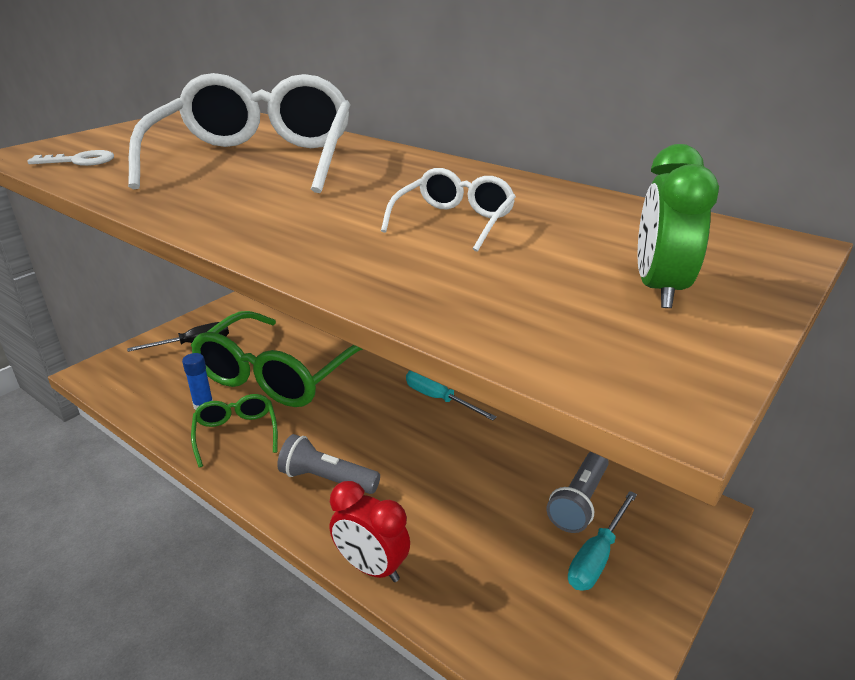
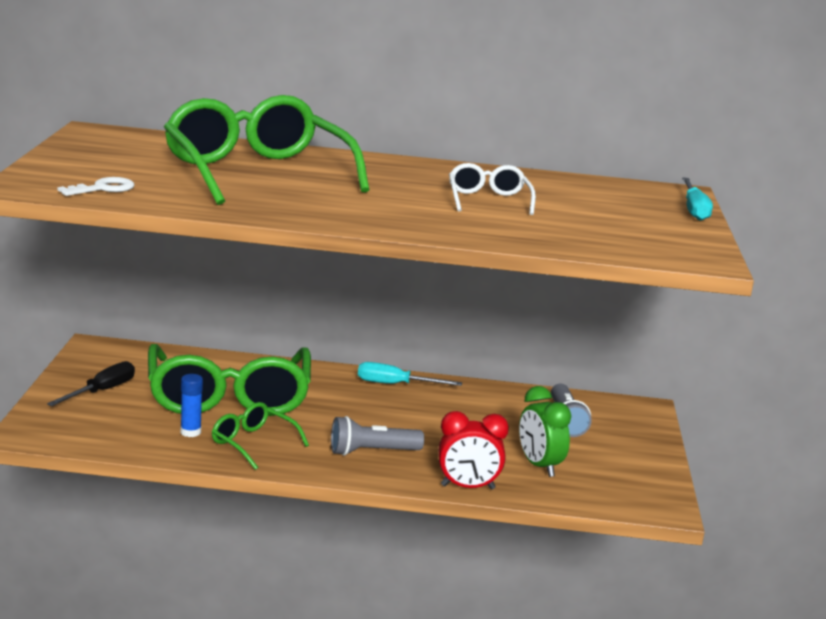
camera: 35 degrees left, 10 degrees down
(256, 160) = (257, 173): white glasses -> green glasses
(597, 556) = (604, 445): turquoise screwdriver -> turquoise screwdriver (694, 210)
(659, 289) = (650, 221): green clock -> green clock (539, 466)

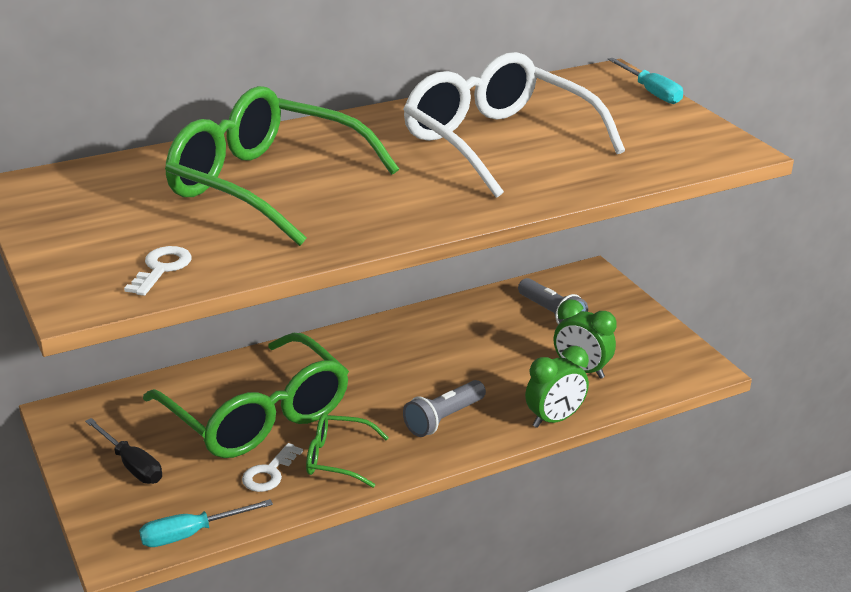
camera: 30 degrees left, 10 degrees up
(102, 391) = (131, 465): black screwdriver -> black screwdriver turned 135 degrees clockwise
(190, 432) = (269, 473): blue glue stick -> white key
(395, 384) = (382, 334): turquoise screwdriver -> turquoise screwdriver (191, 534)
(467, 487) = (554, 419): red clock -> green clock
(488, 200) = (499, 143): white glasses -> white glasses, size x2.14

